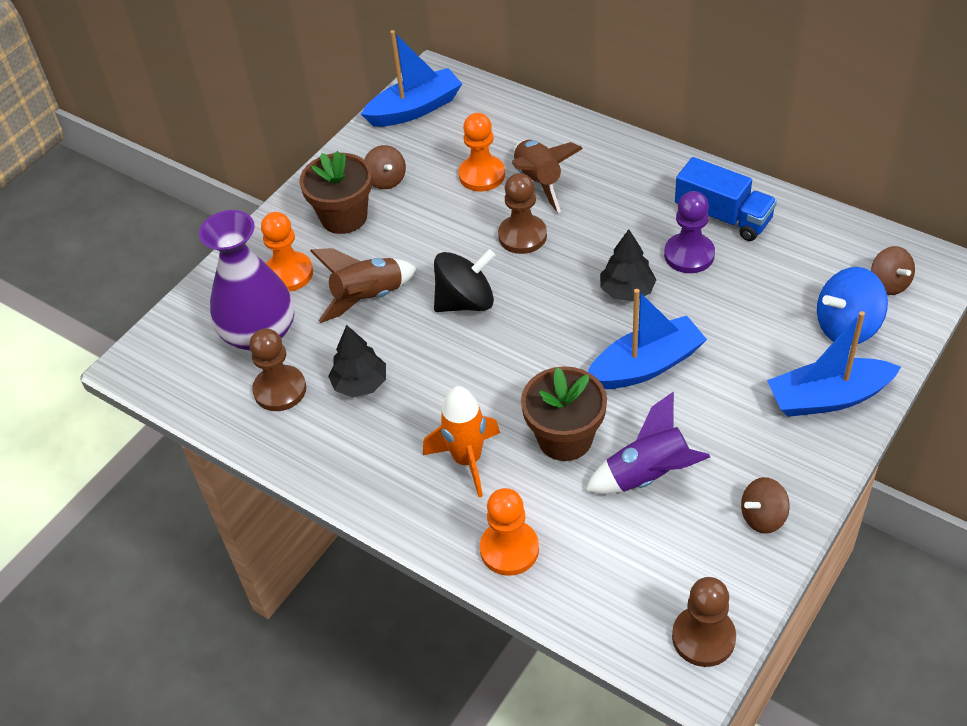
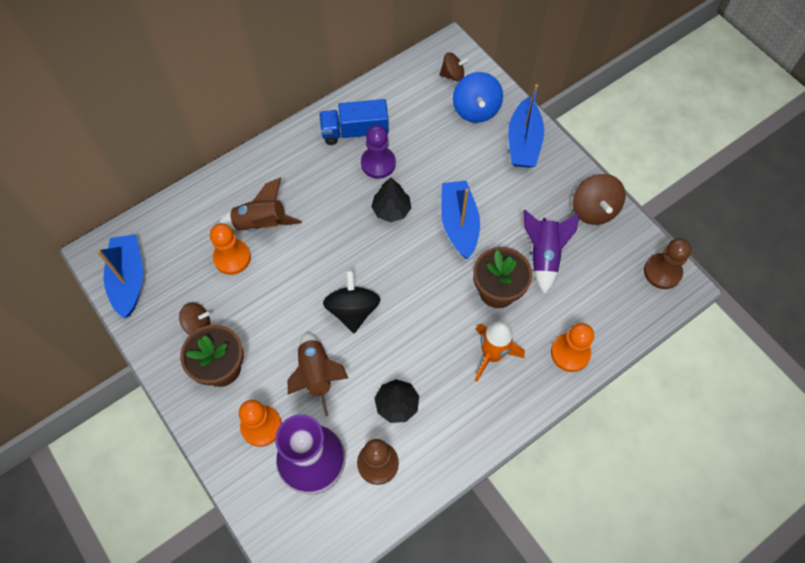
camera: 75 degrees left, 15 degrees up
(522, 236) = (309, 253): brown pawn -> none
(723, 217) = (355, 132): blue truck -> blue truck turned 150 degrees counterclockwise
(763, 517) = (593, 210): brown spinning top -> brown spinning top, size x1.57

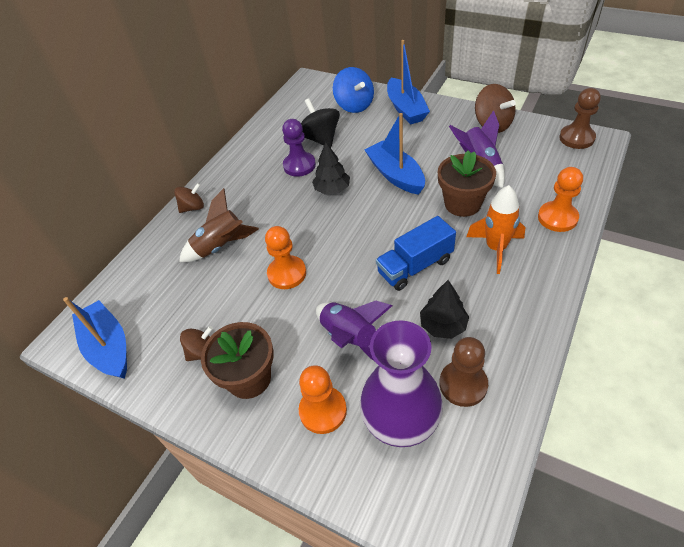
camera: 20 degrees left, 15 degrees down
(232, 258) = (207, 283): orange pawn -> orange pawn (287, 273)
(317, 375) = (350, 338): brown rocket -> purple rocket
(353, 310) = (348, 272): black spinning top -> black spinning top (320, 139)
(355, 132) = (266, 154): blue truck -> blue truck (415, 266)
(453, 75) = (321, 94): brown spinning top -> brown spinning top (193, 207)

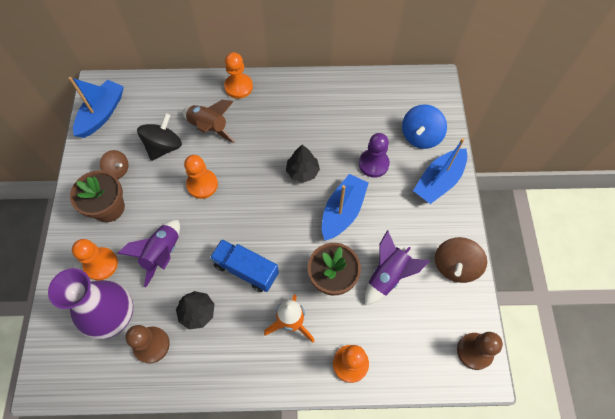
camera: 55 degrees right, 15 degrees up
(193, 207) = (238, 87): brown spinning top -> orange pawn
(299, 165) = (319, 133): purple pawn -> purple pawn (373, 164)
(320, 139) = (360, 132): black spinning top -> black spinning top (164, 147)

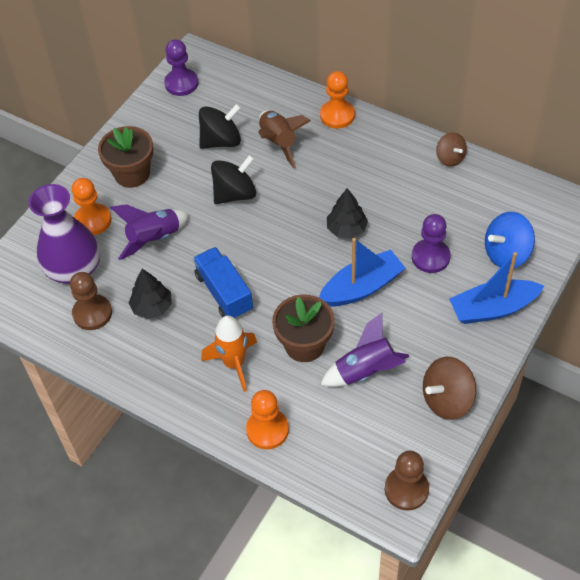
camera: 35 degrees right, 10 degrees down
(102, 114) = (181, 83): blue boat -> purple pawn
(118, 170) = (162, 143): brown spinning top -> brown spinning top (450, 158)
(202, 184) = (235, 194): orange pawn -> black spinning top

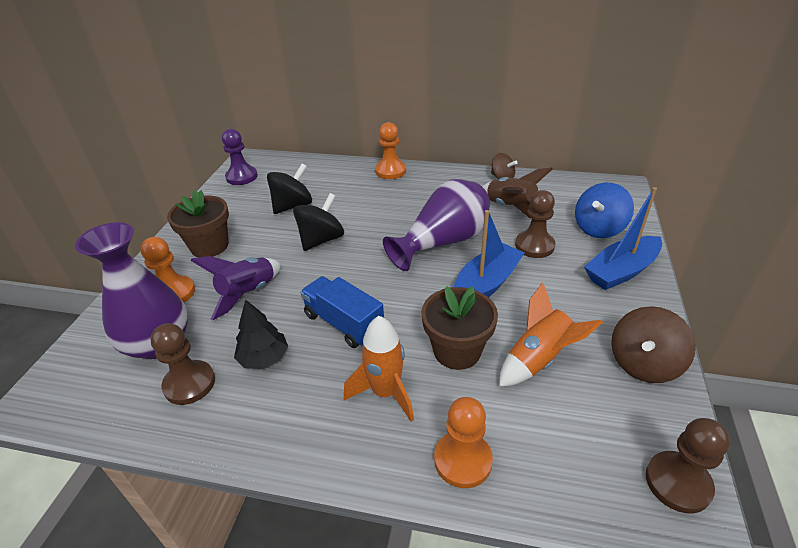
camera: 20 degrees left, 15 degrees down
(278, 143) = (347, 197): brown rocket -> brown rocket (510, 208)
(346, 229) = (443, 242): black tree -> purple vase
(365, 371) = (539, 359): purple rocket -> orange rocket
(430, 257) = (534, 246): purple pawn -> brown pawn

